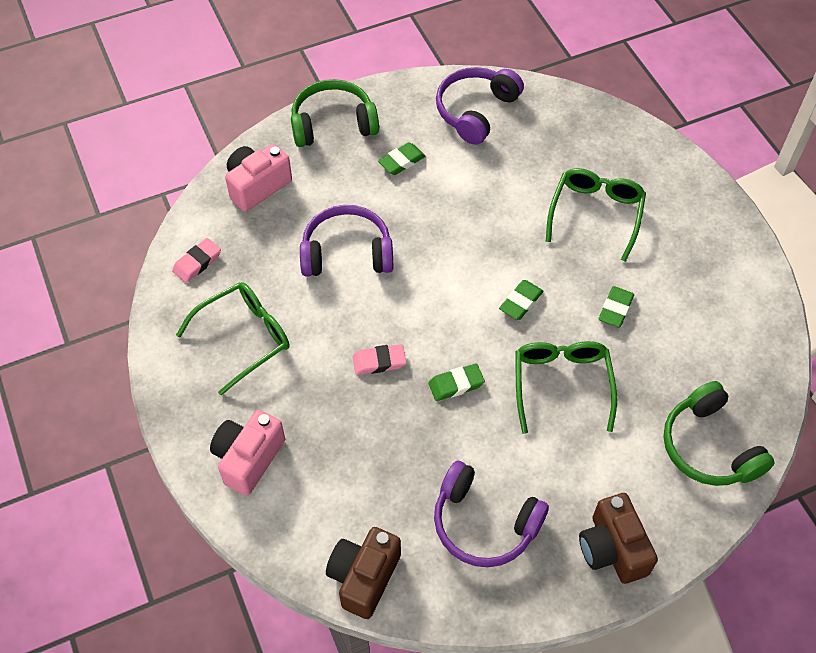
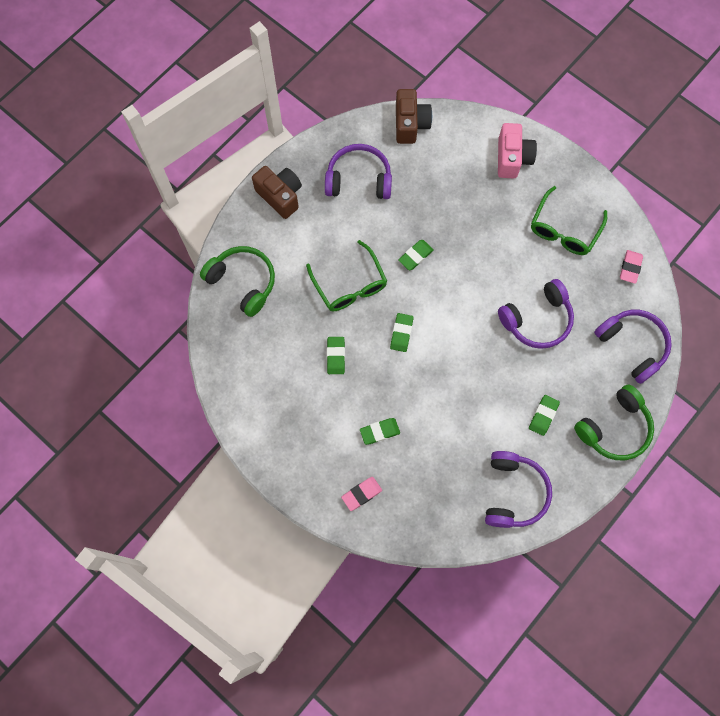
camera: 155 degrees right, 15 degrees up
(257, 186) = (632, 346): pink camera -> purple headphones
(379, 362) = (471, 250): pink eraser -> pink eraser (361, 494)
(595, 214) = (379, 431): green glasses -> green eraser

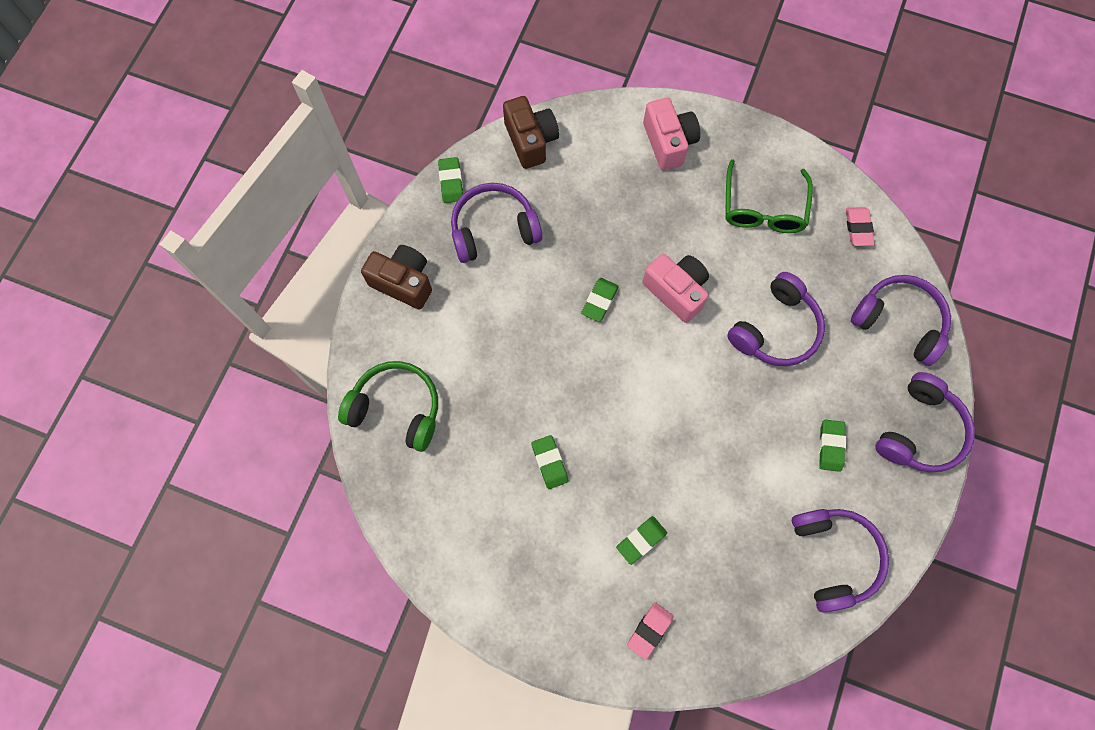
camera: 20 degrees left, 0 degrees up
(349, 285) = (532, 365): green glasses -> none
(401, 333) = (619, 404): green eraser -> green eraser (451, 182)
(474, 268) = (676, 291): none -> pink camera
(614, 428) = (919, 431): green headphones -> purple headphones

